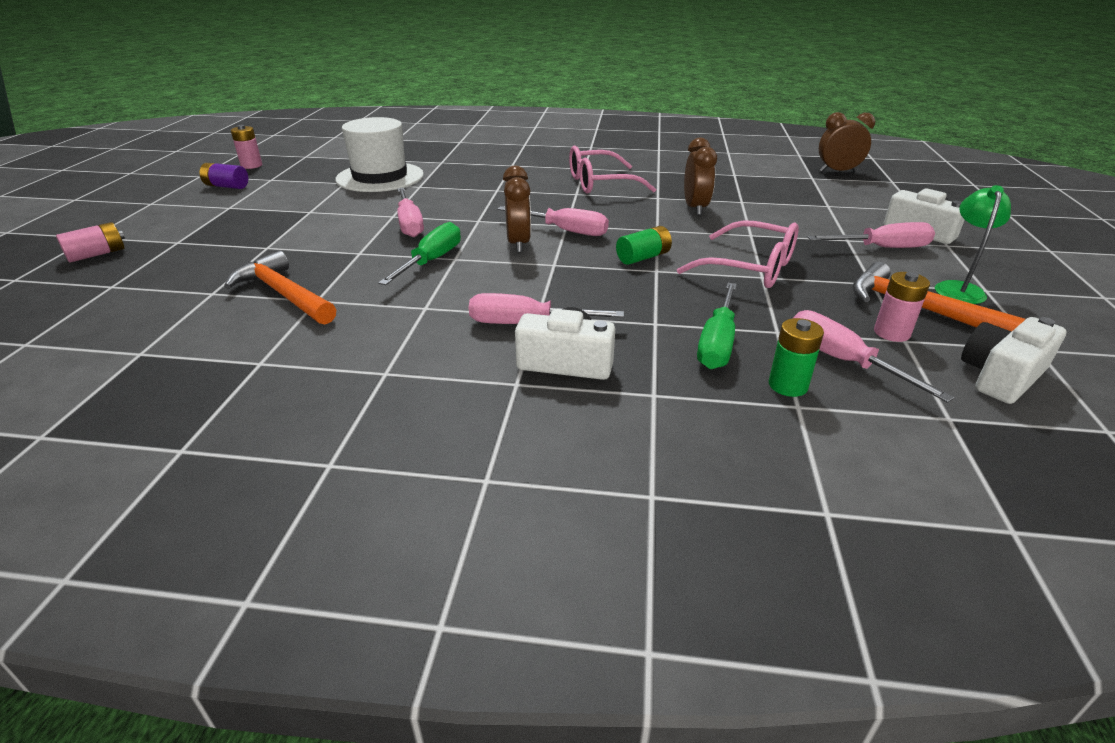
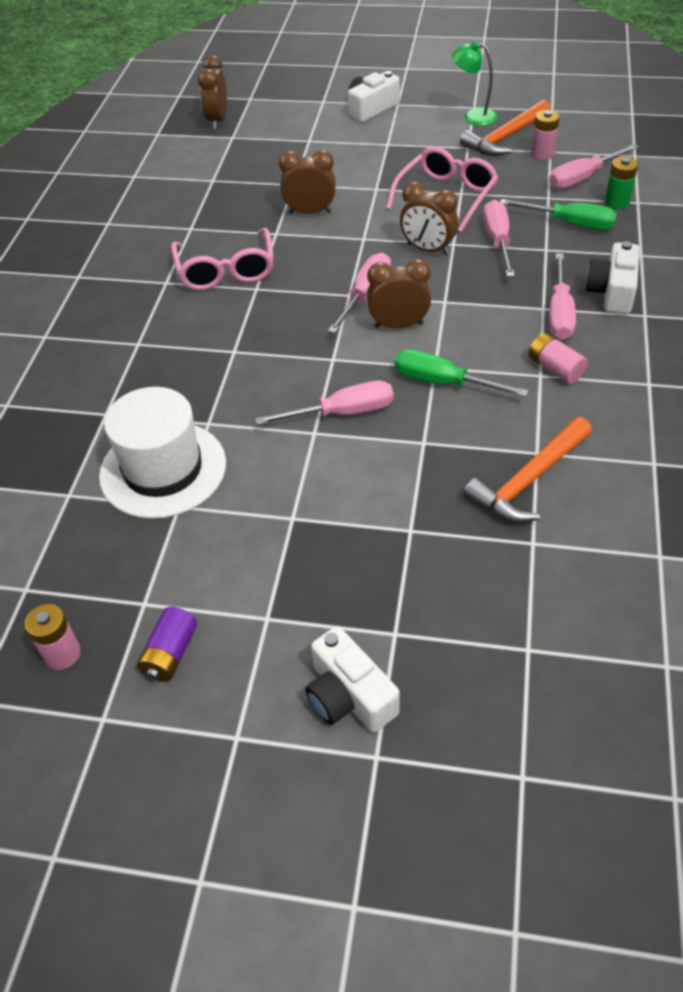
camera: 85 degrees left, 15 degrees up
(97, 254) = (439, 712): pink battery -> pink battery (555, 368)
(643, 257) = (428, 249): green battery -> brown clock
(882, 248) = (405, 132): pink screwdriver -> pink screwdriver (498, 241)
(1001, 376) = (587, 129): white camera -> white camera (349, 696)

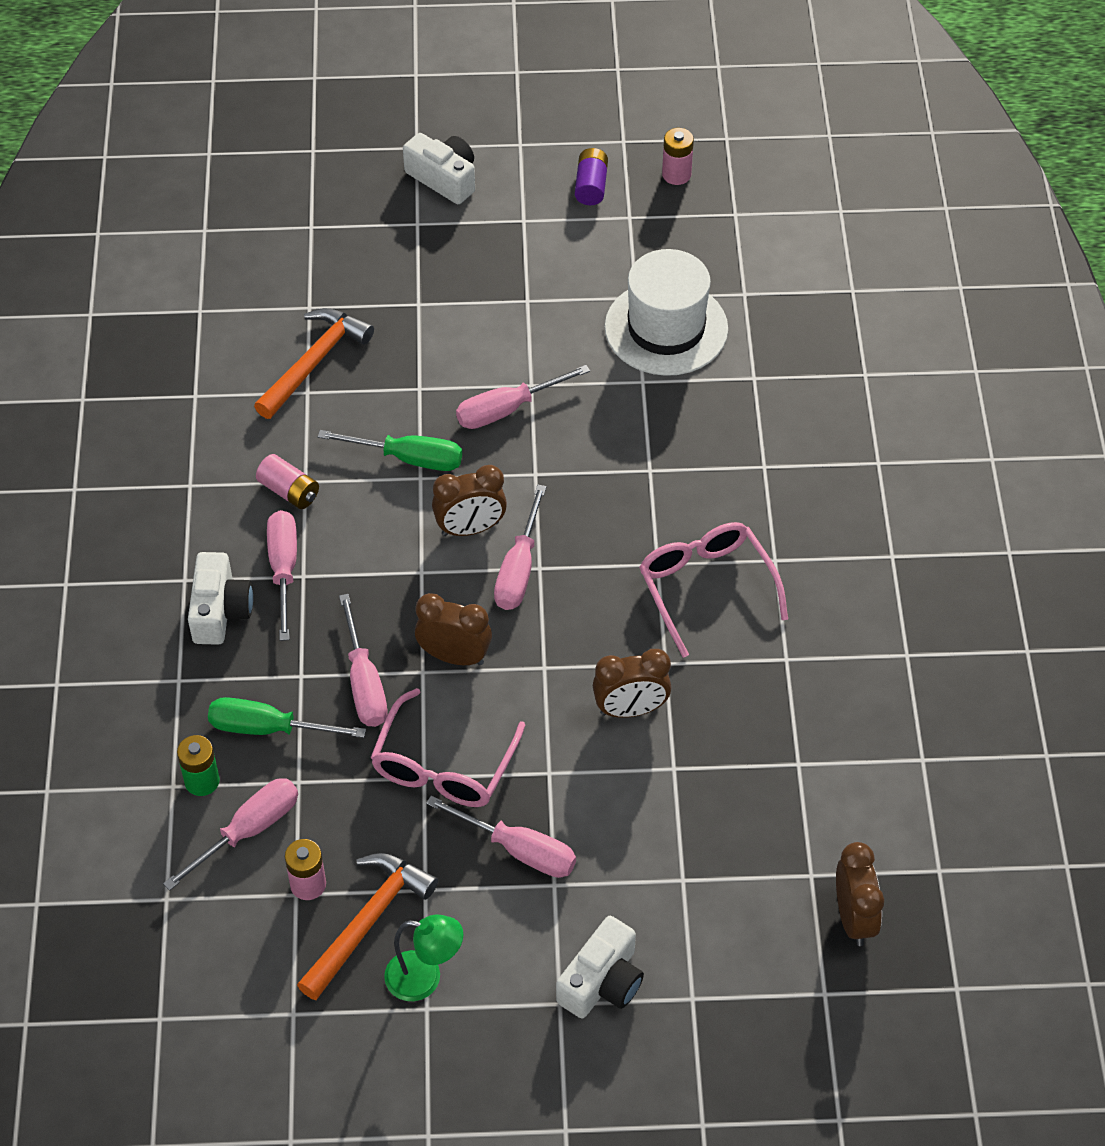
camera: 165 degrees right, 5 degrees up
(405, 158) = (518, 850): none -> pink screwdriver

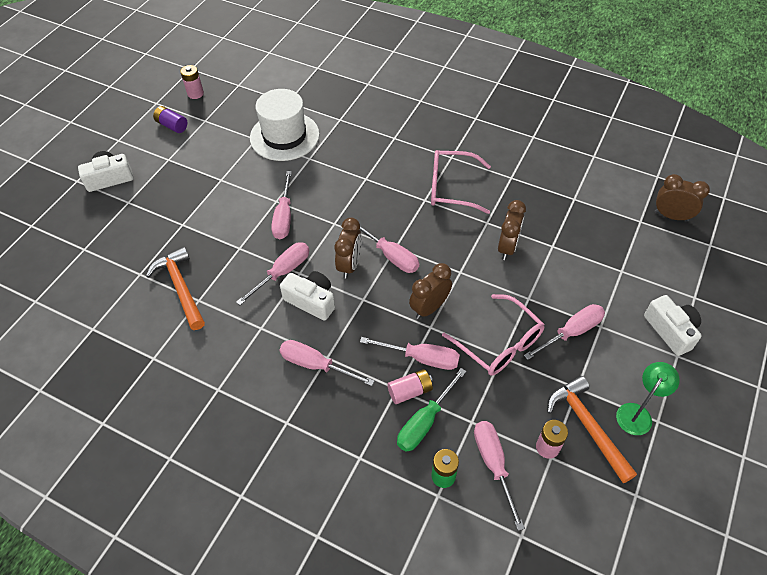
camera: 60 degrees left, 0 degrees up
(220, 610) = (323, 412): white camera -> white camera (311, 301)
(289, 491) = (262, 338): pink battery -> pink battery (410, 391)
(408, 458) = (283, 272): green screwdriver -> pink screwdriver

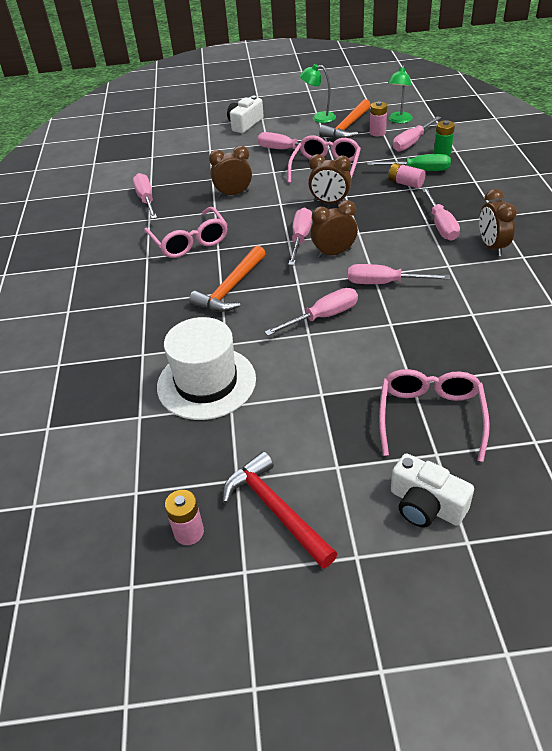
camera: 120 degrees left, 10 degrees down
(150, 215) = (430, 417): none -> pink glasses
(172, 125) = (275, 510): purple battery -> red hammer
(180, 288) = (476, 333): orange hammer -> orange hammer (231, 288)
(311, 301) = (392, 254): white camera -> none
(421, 358) = (375, 189): pink screwdriver -> pink screwdriver (146, 200)
(565, 496) = (398, 120): none -> green lamp
(671, 216) = (136, 148): brown clock -> brown clock (492, 247)

